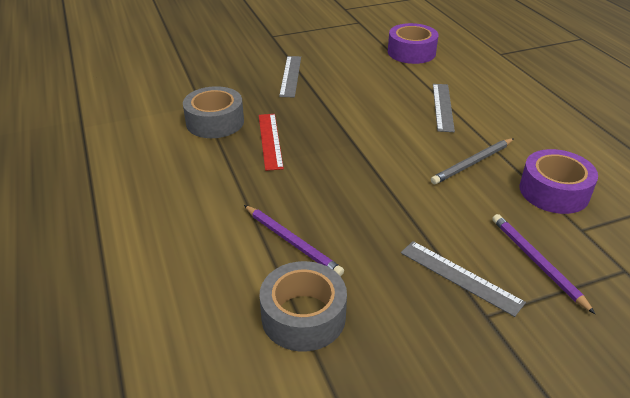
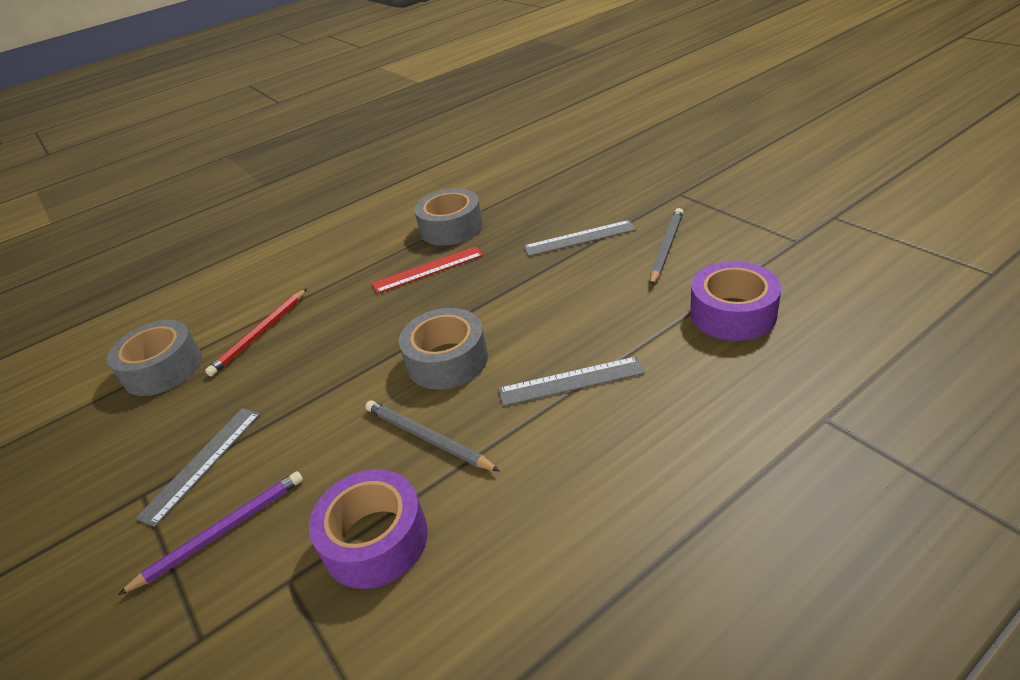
camera: 80 degrees right, 0 degrees up
(292, 242) = (260, 334): purple pencil -> red pencil
(331, 53) = (666, 248): none -> grey pencil
(396, 146) = (447, 360): none -> grey tape

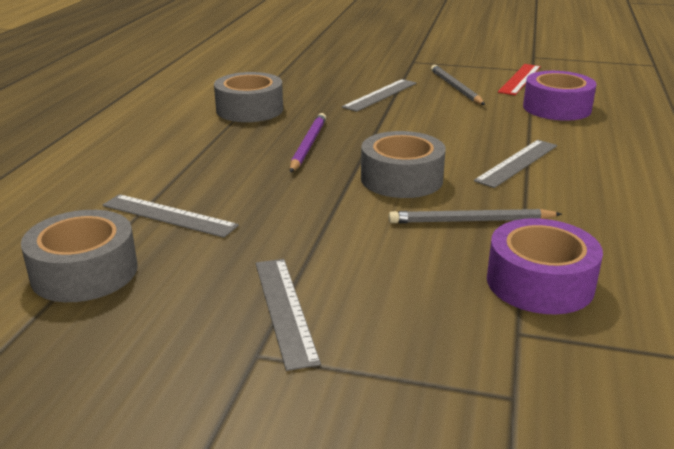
camera: 45 degrees left, 10 degrees down
(221, 532) = (399, 336): purple pencil -> purple pencil (308, 145)
(260, 334) = (169, 215): red pencil -> grey ruler
(428, 270) = (277, 136): red ruler -> red ruler (520, 79)

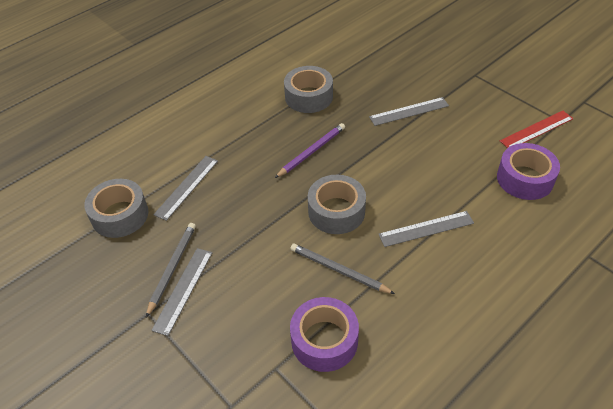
camera: 35 degrees right, 20 degrees up
(169, 215) = (187, 187): grey ruler -> grey ruler turned 60 degrees clockwise
(455, 88) = (472, 123): grey pencil -> grey pencil (172, 268)

